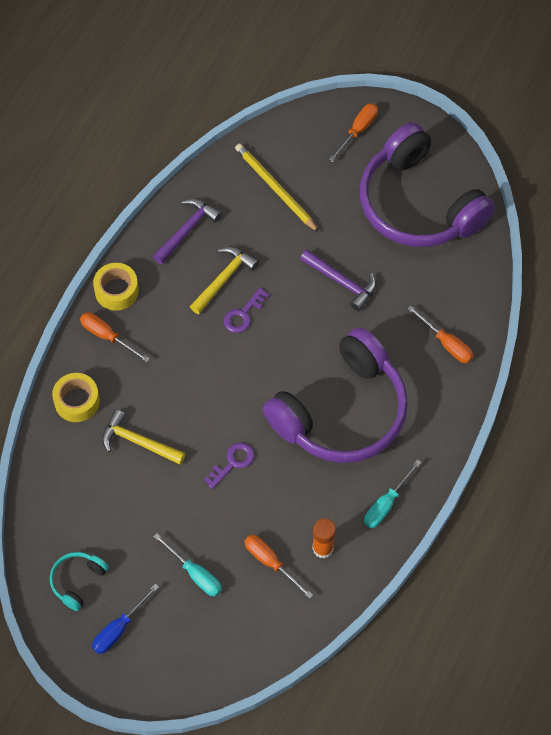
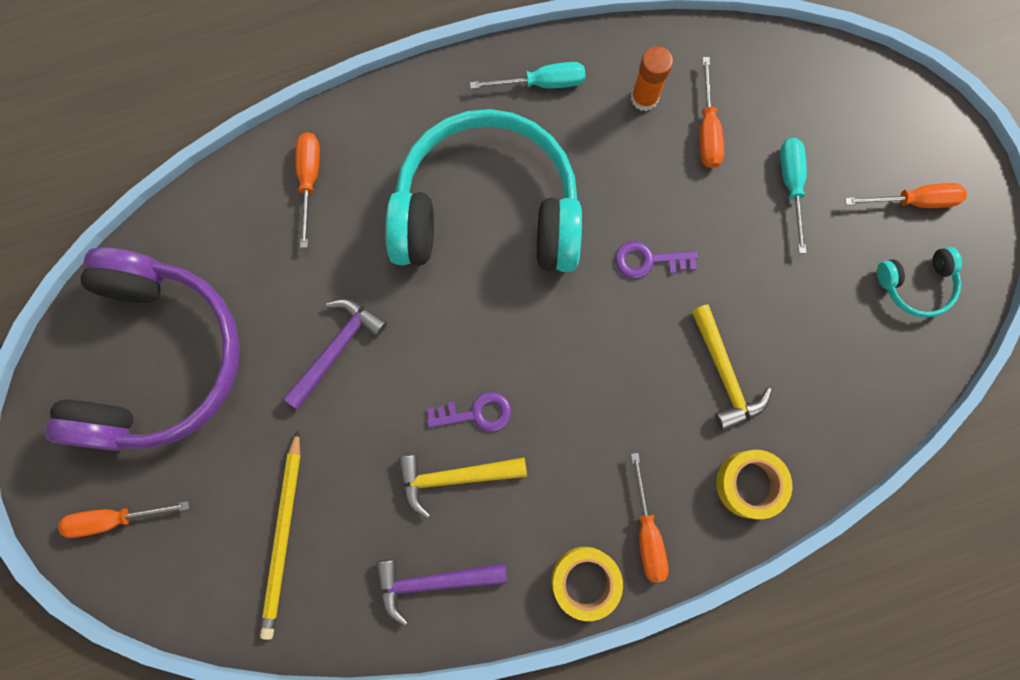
camera: 135 degrees left, 15 degrees up
(119, 628) = (914, 201): blue screwdriver -> orange screwdriver
(342, 282) = (336, 349): purple hammer -> purple hammer turned 45 degrees clockwise
(342, 411) = (487, 210): purple headphones -> turquoise headphones

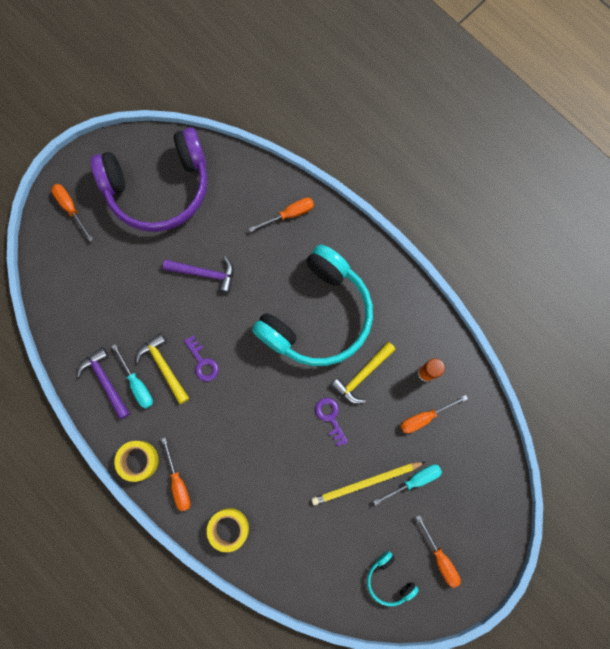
camera: 65 degrees right, 0 degrees up
(283, 536) = (96, 294): yellow pencil -> yellow pencil (366, 483)
(487, 210) = (317, 316): turquoise headphones -> turquoise headphones turned 60 degrees clockwise
(542, 83) = (406, 311): turquoise screwdriver -> turquoise screwdriver (137, 384)
(647, 532) = (178, 482): orange screwdriver -> orange screwdriver turned 75 degrees counterclockwise
(724, 374) = (285, 488): yellow hammer -> yellow hammer (362, 375)

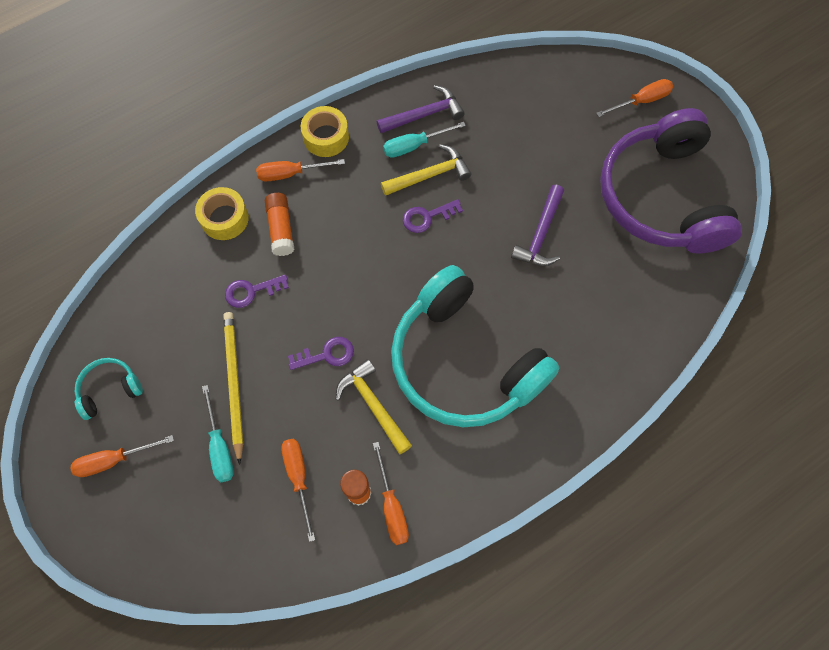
camera: 100 degrees right, 10 degrees down
(231, 478) = (281, 229): none -> orange glue stick
(289, 214) = (611, 349): orange screwdriver -> orange screwdriver (391, 506)
(289, 488) = (251, 291): none -> purple key

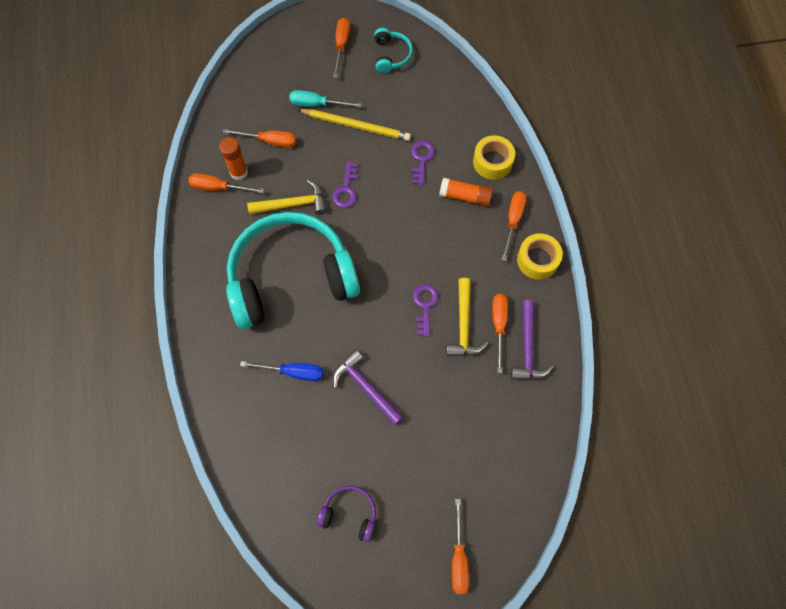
camera: 115 degrees right, 0 degrees up
(414, 146) = (499, 325): turquoise screwdriver -> orange screwdriver
(564, 308) = (293, 372): none -> blue screwdriver
(661, 197) = (349, 514): purple headphones -> purple headphones, size x0.40

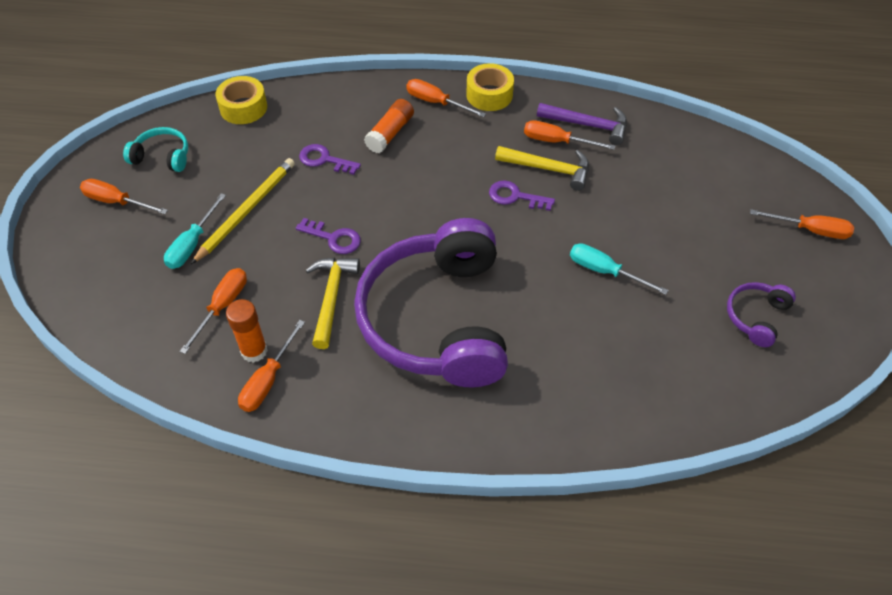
camera: 75 degrees left, 15 degrees down
(291, 277) = (437, 319): turquoise headphones -> purple headphones
(293, 372) = (569, 340): blue screwdriver -> none
(366, 388) = (604, 271): purple hammer -> turquoise screwdriver
(492, 162) = (356, 102): yellow tape -> yellow tape (243, 107)

